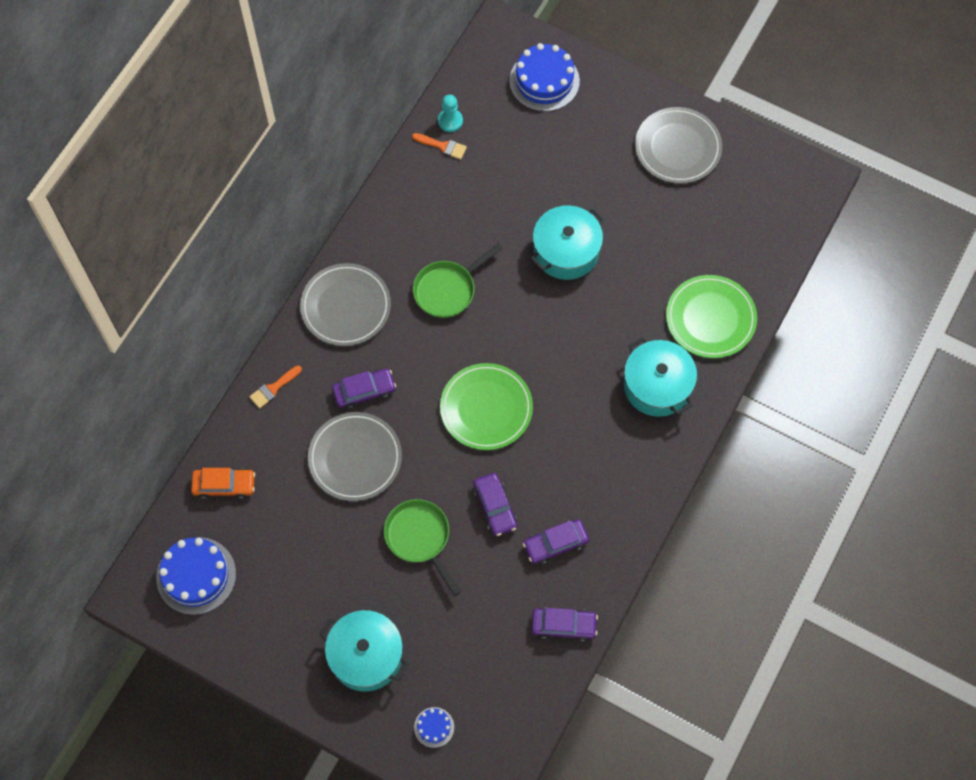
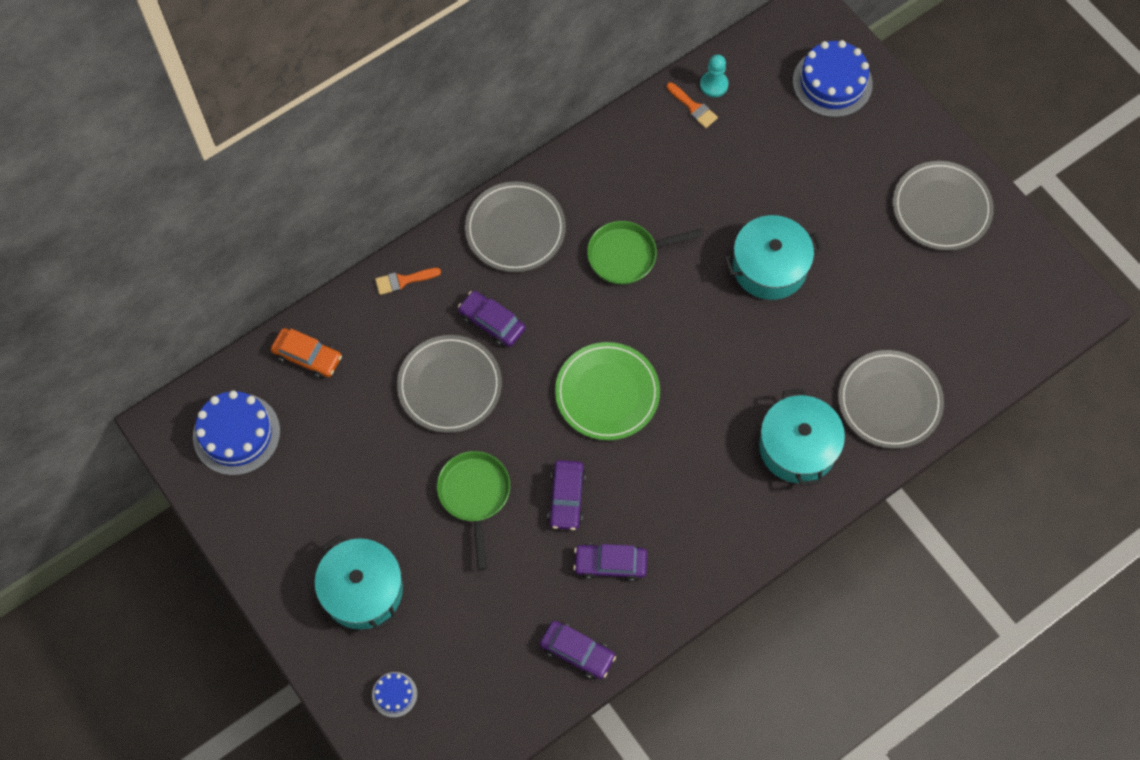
camera: 25 degrees right, 0 degrees up
(364, 391) = (492, 322): purple car -> purple car turned 150 degrees counterclockwise
(710, 318) = (889, 401): green plate -> grey plate

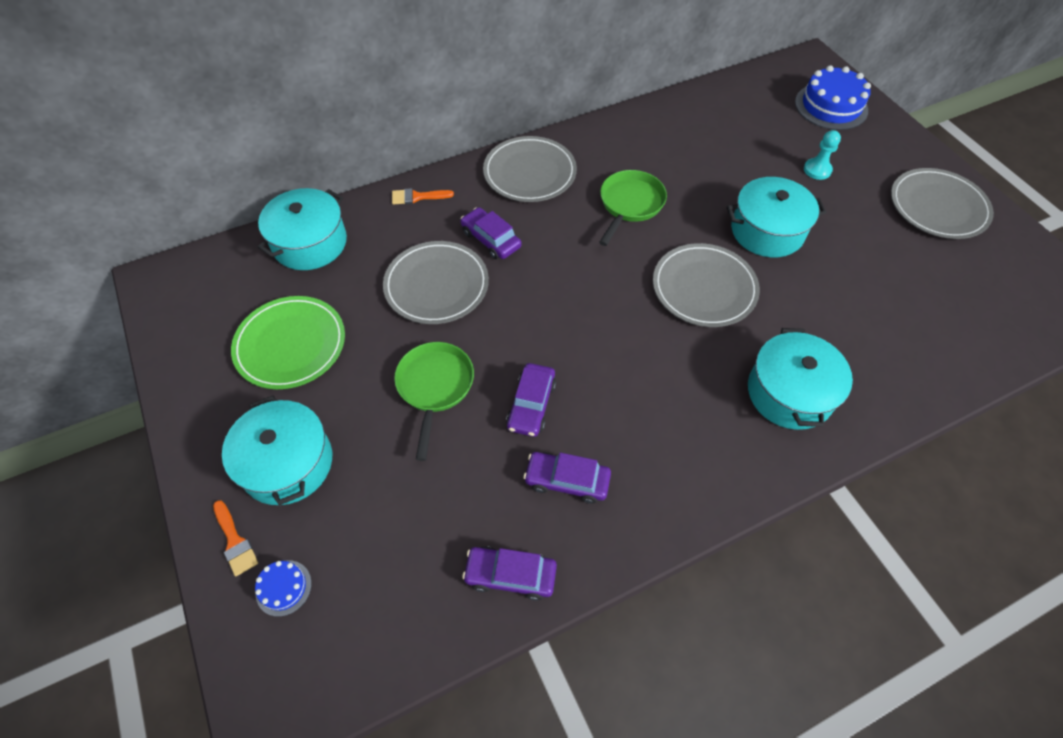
camera: 10 degrees right, 10 degrees down
(236, 434) = (218, 296): blue cake -> none
(307, 356) = (310, 243): orange car -> turquoise pot
(577, 652) = (510, 575): purple car -> purple car turned 150 degrees clockwise
(607, 393) = (592, 313): green plate -> green plate (290, 344)
(627, 255) = (630, 204): green pan -> green pan turned 120 degrees clockwise
(693, 107) = (704, 108): orange brush -> orange brush (235, 541)
(714, 85) = (724, 96): turquoise pawn -> turquoise pawn (817, 170)
(889, 401) = (891, 363): grey plate -> grey plate (704, 288)

